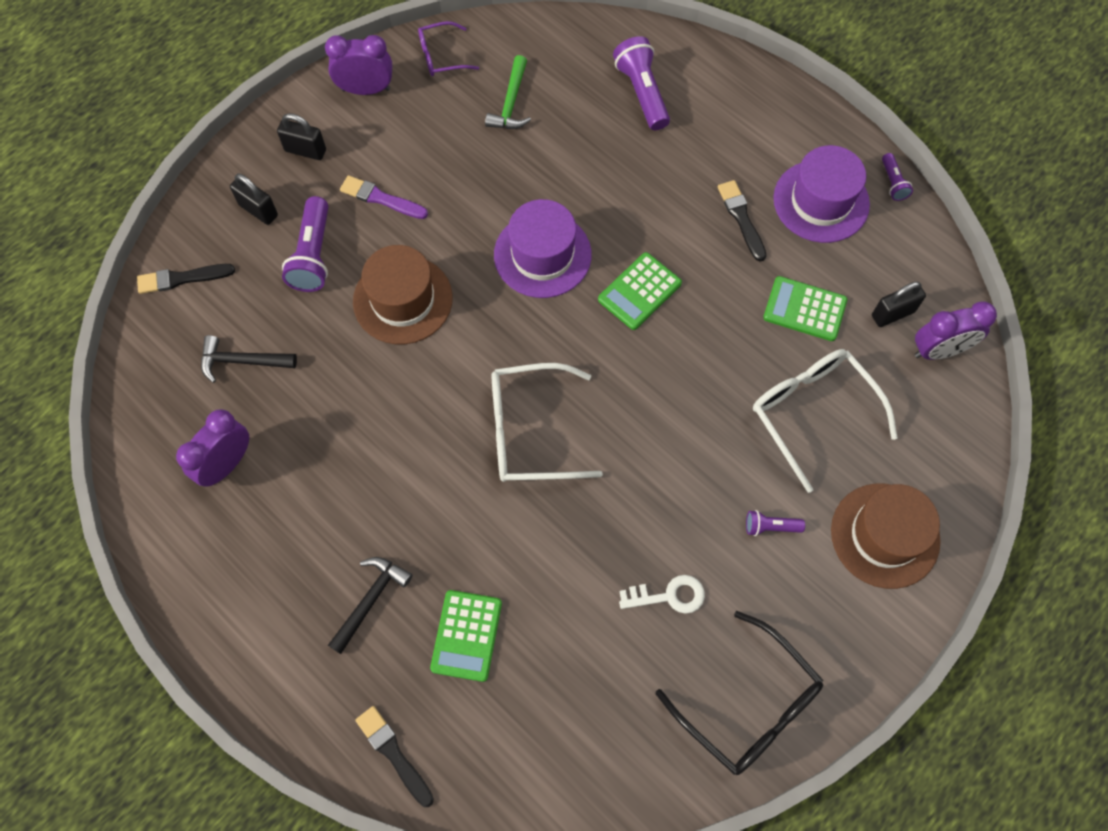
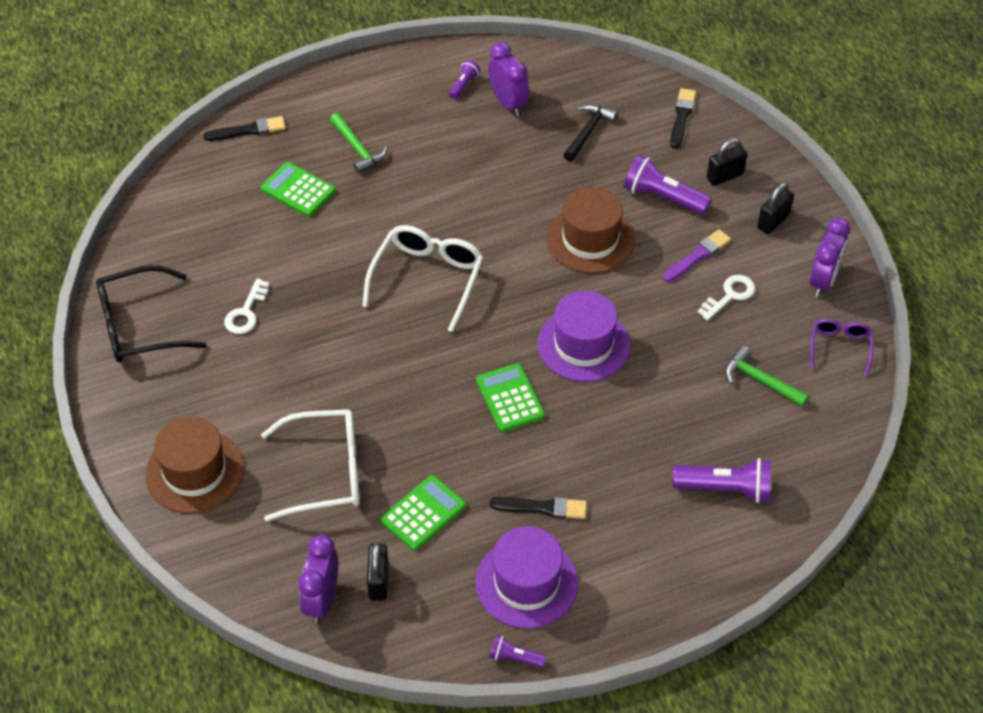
camera: 115 degrees right, 15 degrees down
(370, 600) = (357, 149): black hammer -> green hammer
(420, 156) = (730, 295): none -> white key
(770, 527) = (253, 398): purple flashlight -> purple flashlight (464, 85)

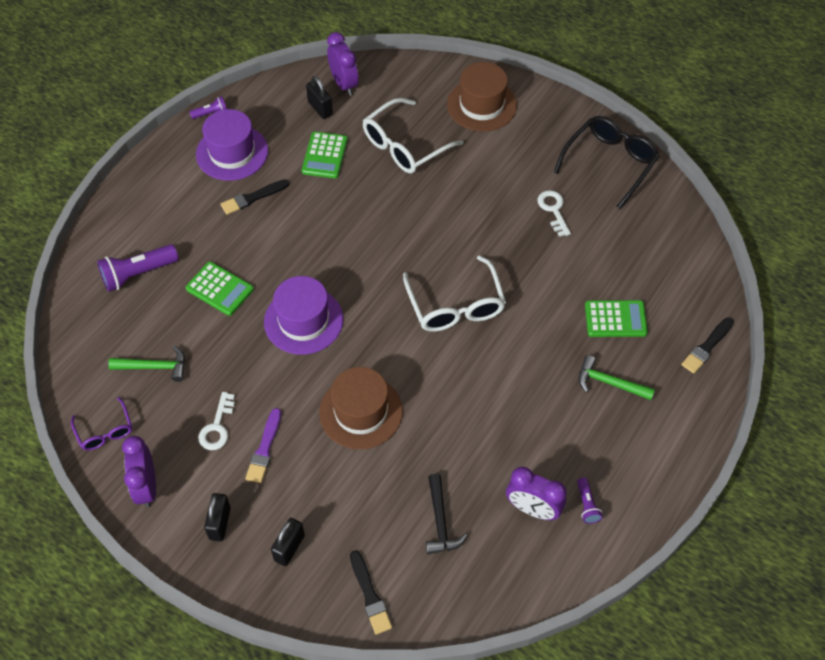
camera: 145 degrees right, 5 degrees up
(510, 398) = (326, 253): green calculator -> green calculator (219, 289)
(663, 197) = (329, 490): purple flashlight -> none

